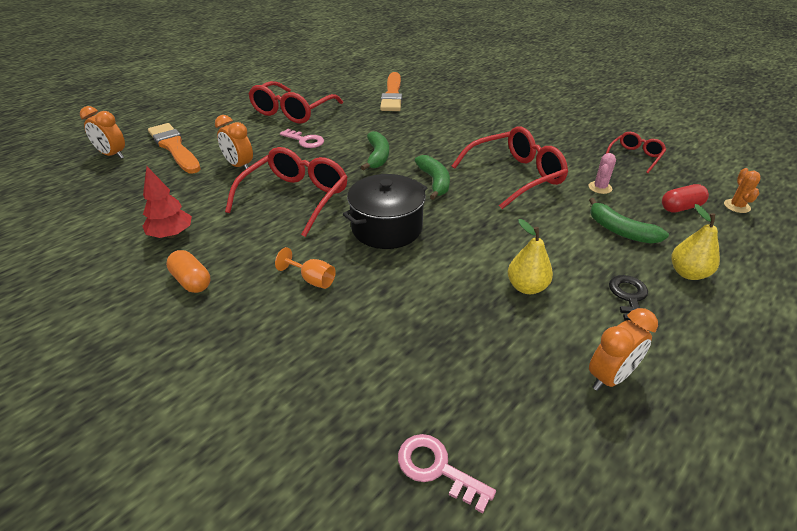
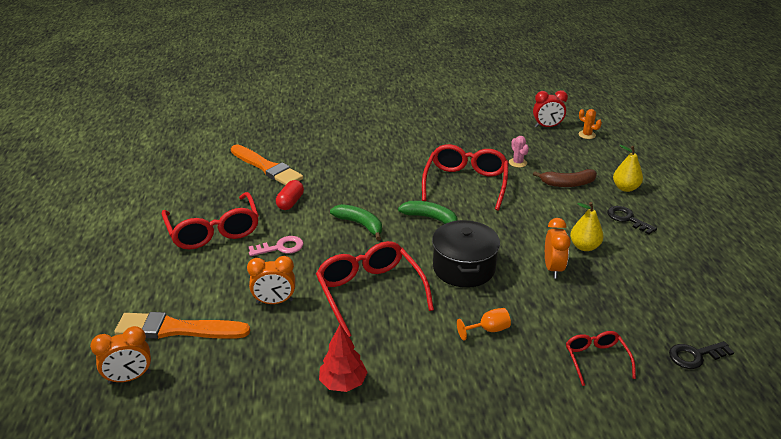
camera: 50 degrees left, 5 degrees down
(191, 281) = (426, 393): orange capsule -> none
(437, 468) = (695, 356): pink key -> black key
(609, 377) = (678, 262): orange clock -> orange clock (553, 268)
(620, 231) = (567, 184): green banana -> brown banana
(635, 156) = (500, 130): red glasses -> red glasses (596, 359)
(680, 207) = (568, 151): red capsule -> red capsule (290, 202)
(697, 177) = (547, 127): none -> red clock

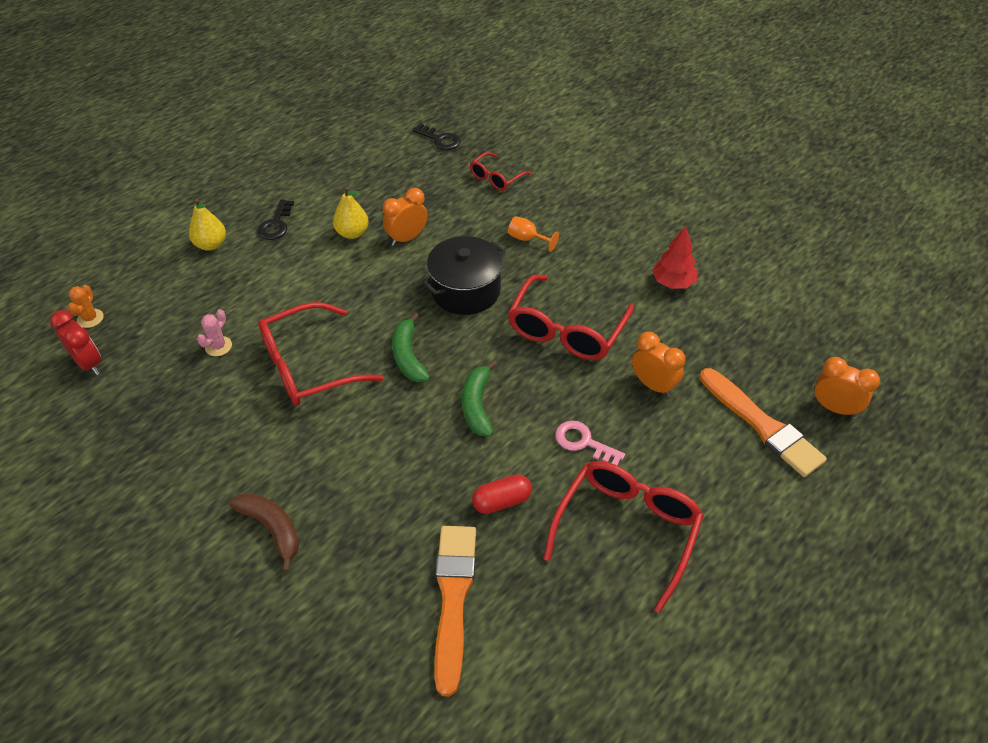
camera: 130 degrees left, 15 degrees up
(567, 184) = (237, 287): brown banana -> brown banana (272, 529)

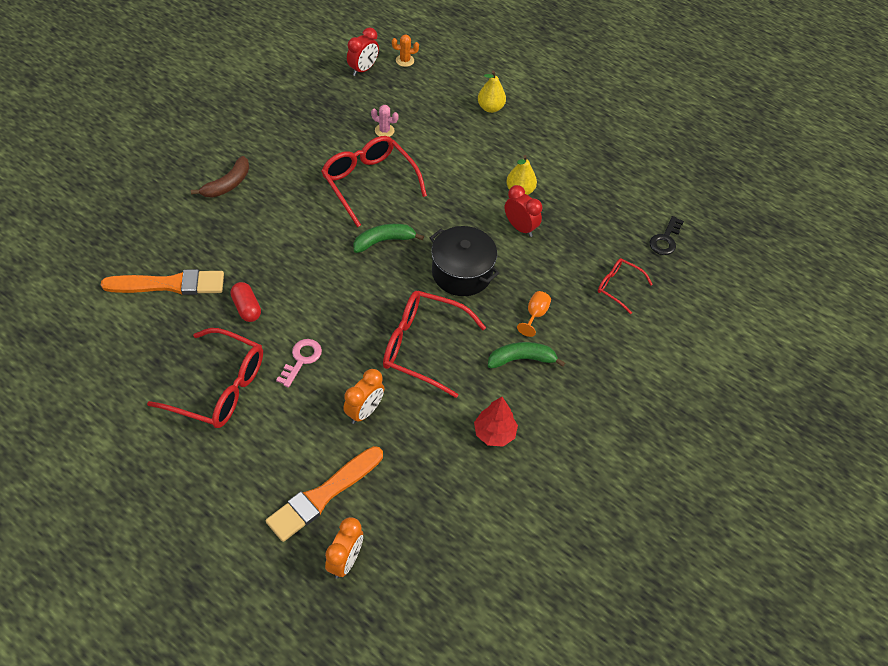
camera: 80 degrees right, 5 degrees up
(276, 224) = (521, 141): black key -> none
(407, 238) = (520, 227): orange clock -> red clock
(477, 405) = (336, 288): green banana -> green banana (521, 359)

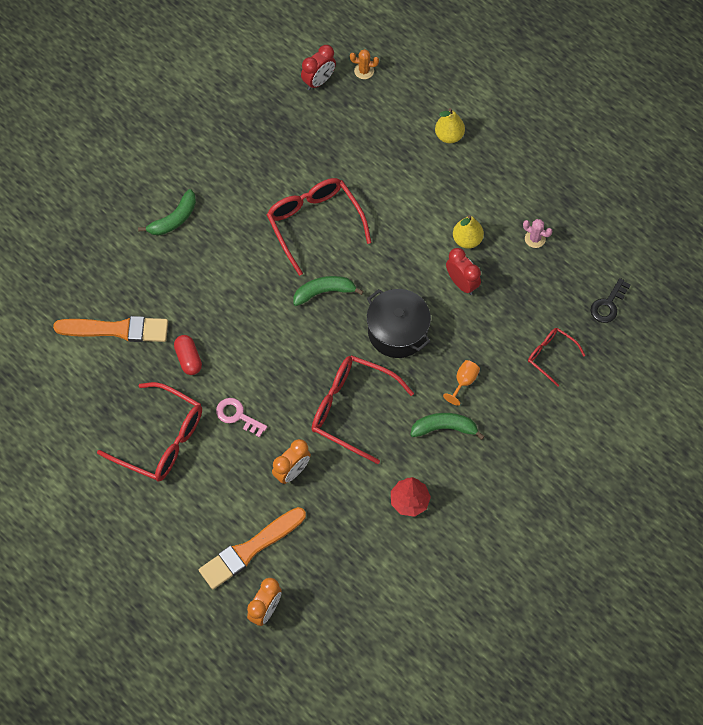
camera: 10 degrees right, 10 degrees up
(227, 184) = (174, 219): brown banana -> green banana
(301, 359) = (237, 416): pink key -> pink key turned 90 degrees counterclockwise
(384, 130) = (335, 161): pink cactus -> pink cactus (535, 239)

